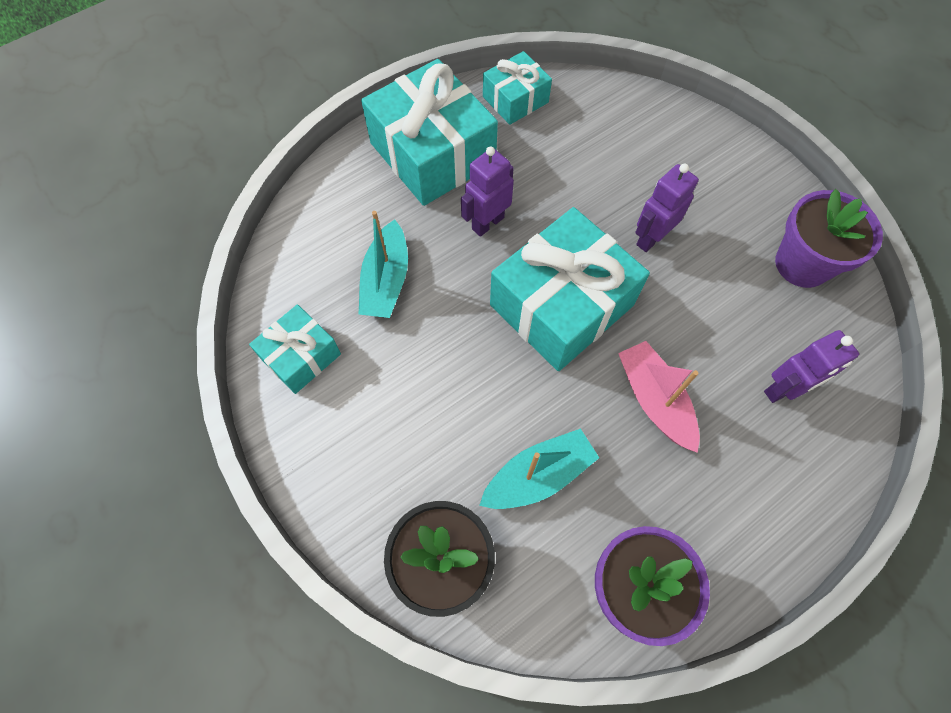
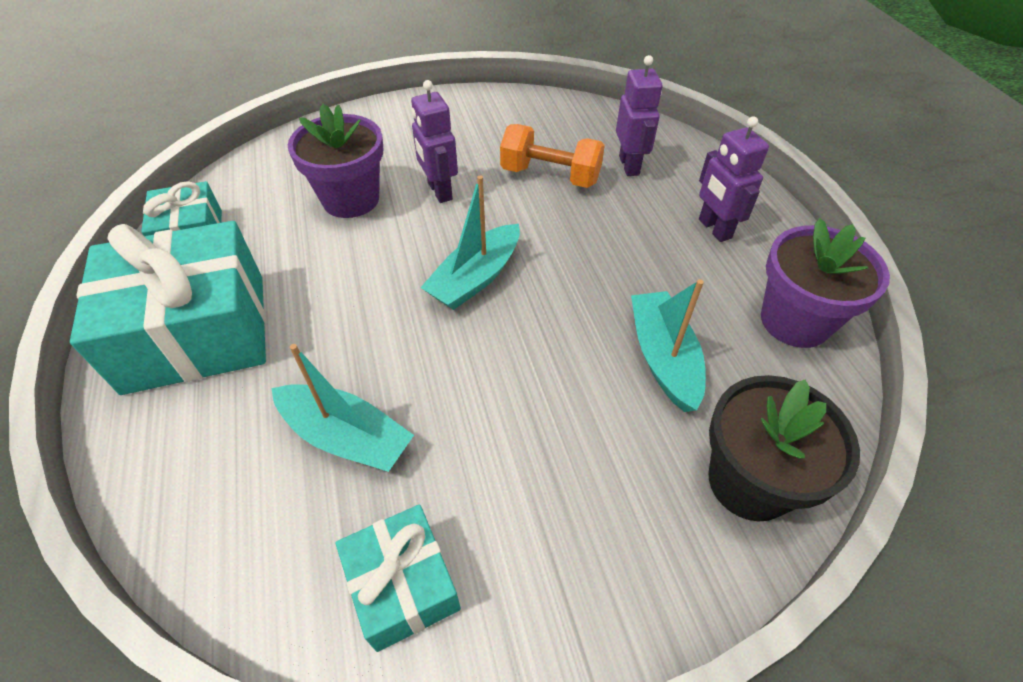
camera: 70 degrees left, 15 degrees down
(487, 223) = (334, 308): purple robot -> purple robot (714, 229)
(561, 305) = (476, 278): turquoise gift -> turquoise boat
(654, 400) = (610, 244): pink boat -> none
(724, 321) = (550, 176): none -> orange dumbbell
(802, 264) = (519, 117): purple flower pot -> purple flower pot (351, 199)

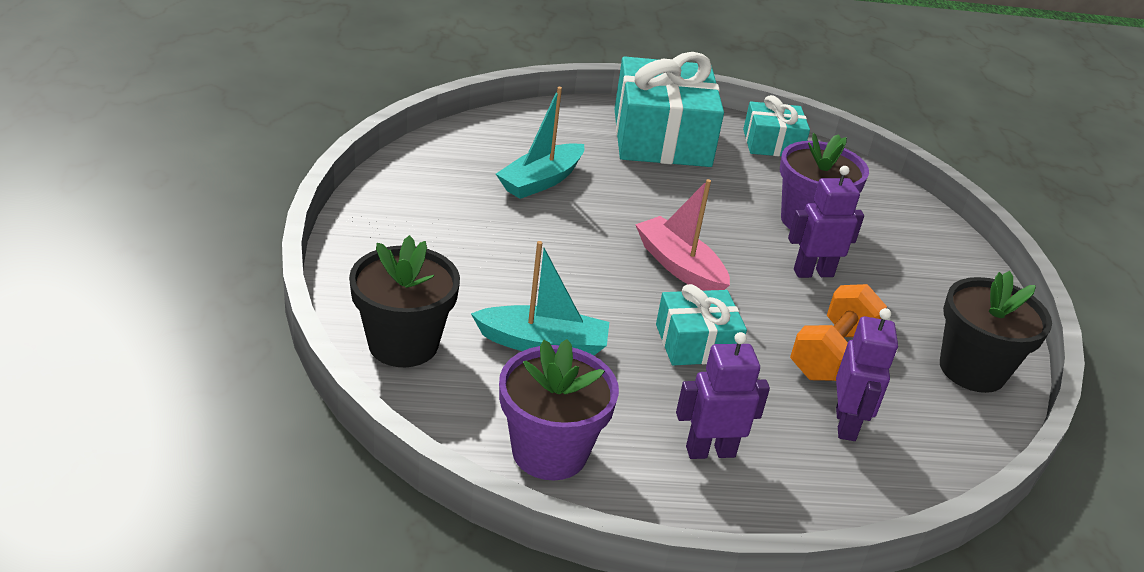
camera: 100 degrees right, 15 degrees down
(403, 585) = (425, 183): turquoise gift -> turquoise gift (696, 343)
(476, 278) = (679, 266): turquoise boat -> pink boat
(524, 112) = (972, 370): none -> black flower pot
(629, 165) = (846, 424): purple robot -> purple robot turned 90 degrees counterclockwise

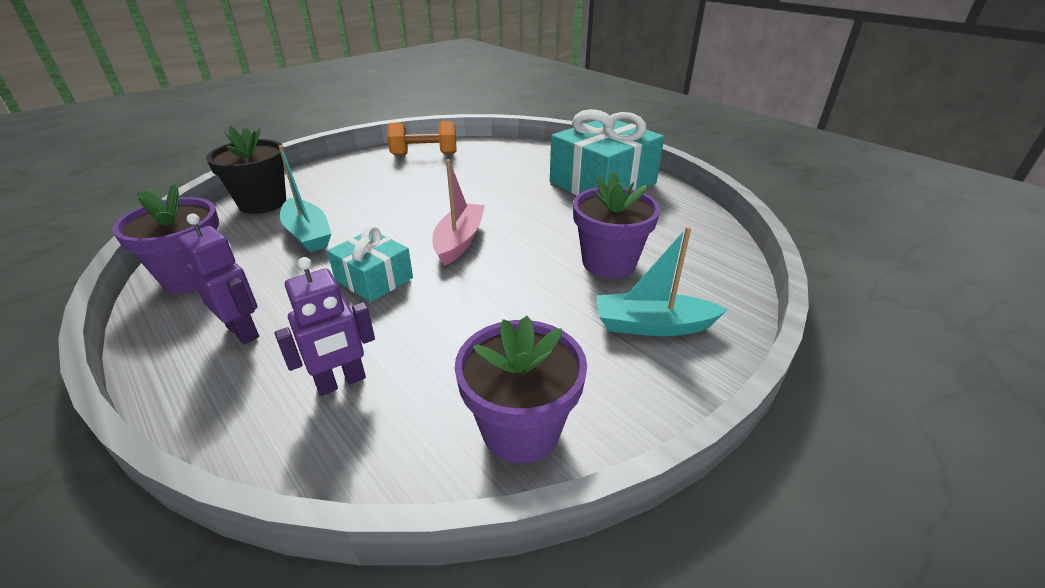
camera: 55 degrees right, 0 degrees up
(541, 181) = (481, 174): turquoise boat -> turquoise boat (652, 325)
(772, 143) = (683, 214): turquoise gift -> none
(813, 273) = (540, 290): purple robot -> none
(831, 354) = (437, 338): orange dumbbell -> orange dumbbell (424, 154)
(972, 370) = (521, 429): black flower pot -> purple flower pot

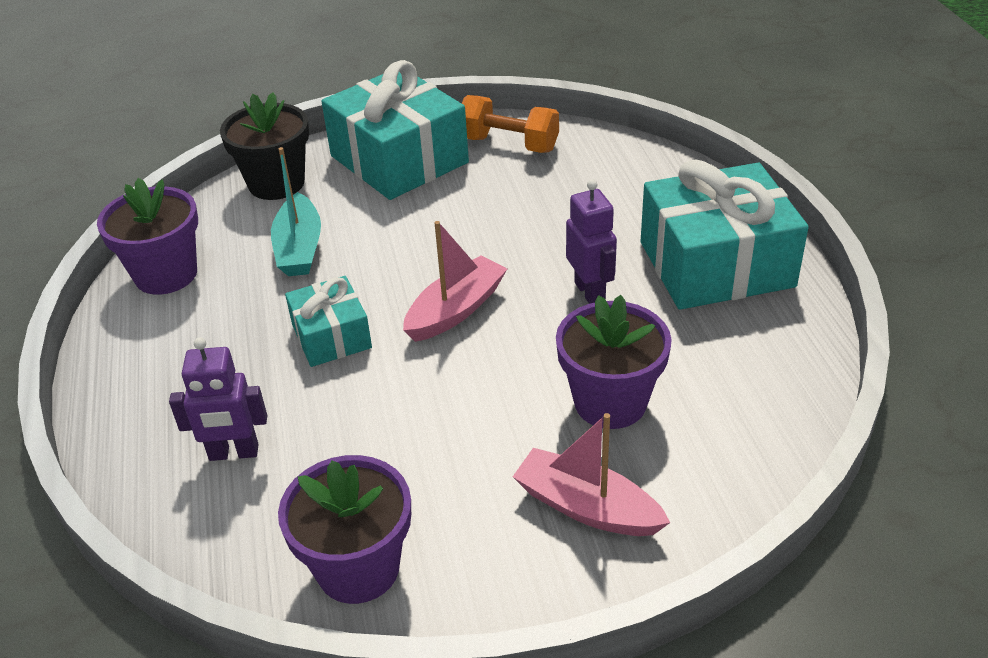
camera: 30 degrees right, 5 degrees up
(243, 331) = (180, 362): purple robot -> purple robot (590, 292)
(352, 174) = (399, 159): none -> turquoise gift
(652, 325) = (587, 507): turquoise boat -> pink boat

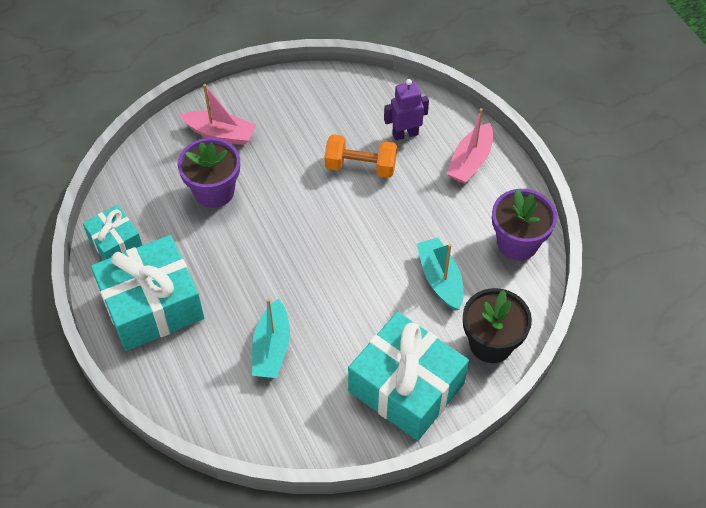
camera: 165 degrees right, 15 degrees up
(331, 336) = (386, 211): turquoise gift -> turquoise gift (115, 242)
(358, 568) = (320, 92): purple flower pot -> none
(456, 310) = (316, 241): pink boat -> pink boat (470, 161)
(509, 144) = (321, 420): orange dumbbell -> orange dumbbell (360, 166)
(552, 206) = (272, 348): none -> turquoise boat
(590, 292) = (234, 268): purple robot -> none

